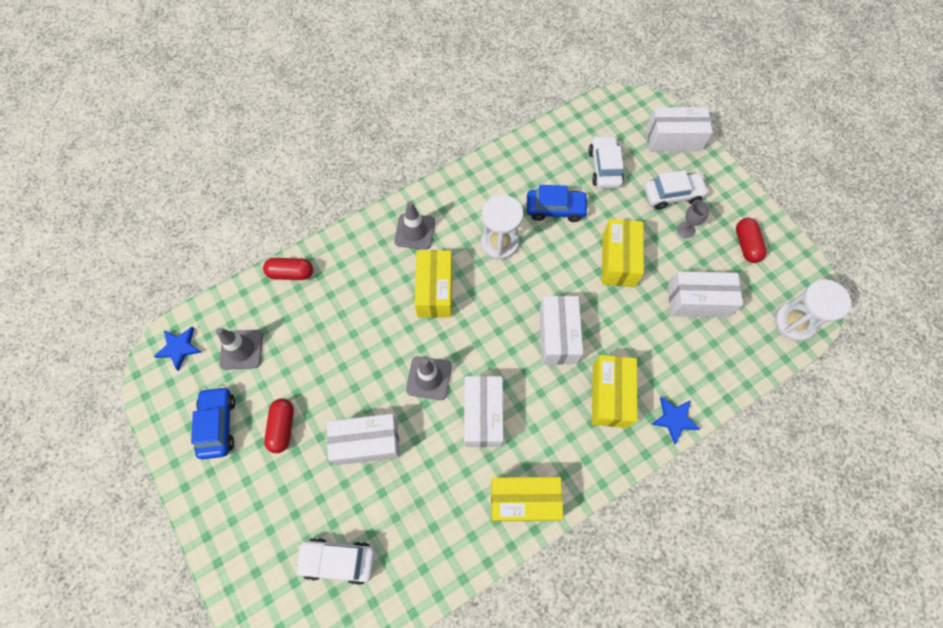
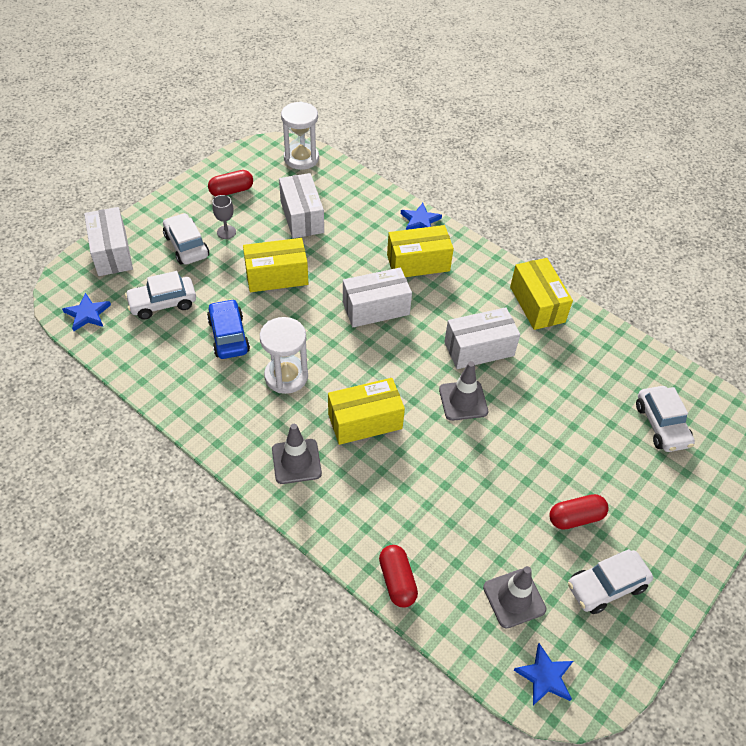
camera: 110 degrees left, 15 degrees down
(218, 424) = (606, 586): blue car -> white car
(367, 442) = (550, 435): white box -> none
(604, 116) = (87, 314): none -> blue star

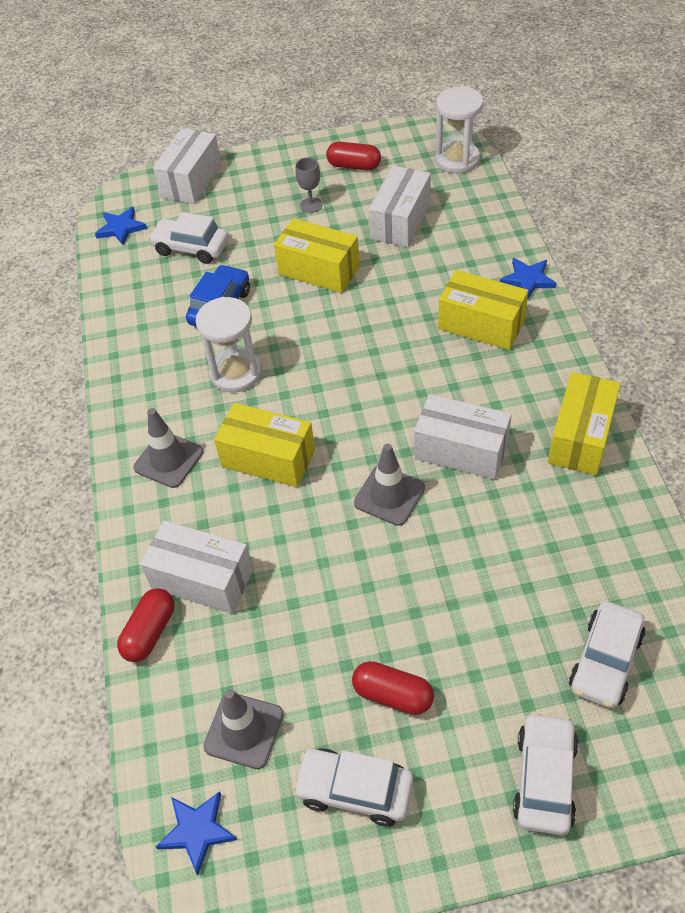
camera: 45 degrees right, 0 degrees up
(186, 246) = (262, 202): white car -> white car (544, 778)
(376, 308) = (388, 350): white box -> white box (202, 579)

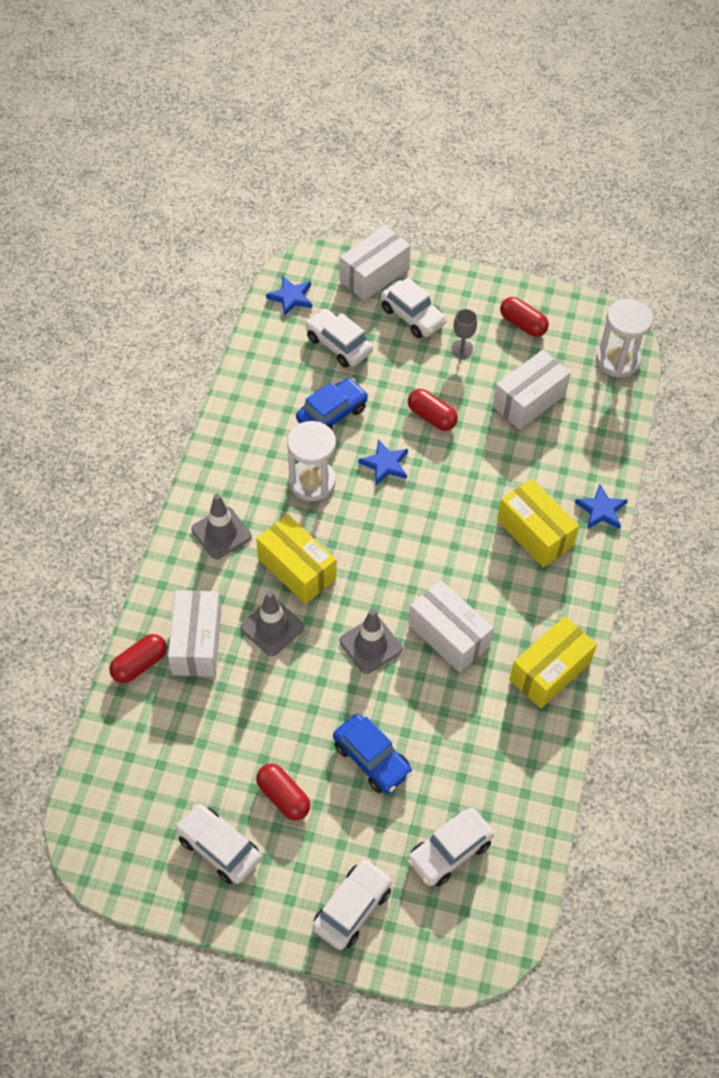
camera: 20 degrees right, 5 degrees up
(197, 831) = (101, 820): blue star -> blue star (385, 464)
(202, 579) = (197, 642): white box -> white box turned 45 degrees clockwise
(244, 730) = (167, 768): grey traffic cone -> grey traffic cone (272, 627)
(248, 198) = (412, 316): none -> white car
(319, 270) = (431, 417): yellow box -> red capsule
(462, 606) = (372, 759): none -> blue car

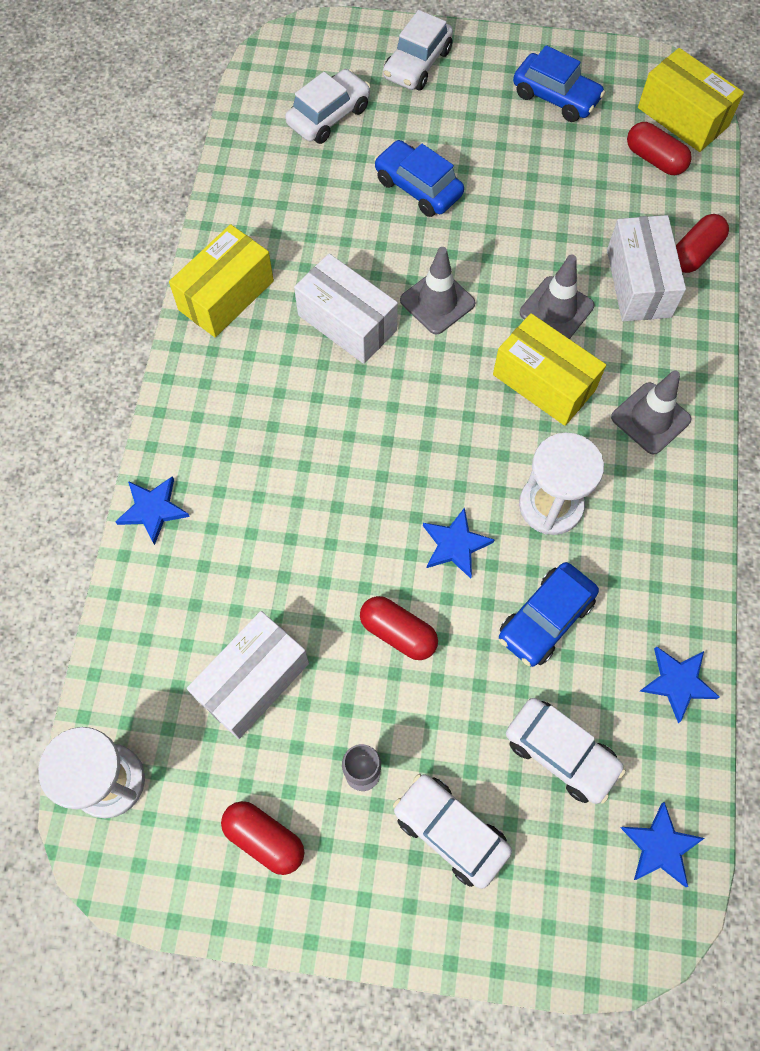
camera: 175 degrees right, 10 degrees up
(219, 848) = (556, 97): white car -> blue car
(255, 371) = (678, 682): none -> blue star
(283, 797) = (503, 145): red capsule -> red capsule (654, 159)
(374, 275) = (529, 921): white box -> none
(534, 533) = (244, 465): yellow box -> yellow box (682, 117)

